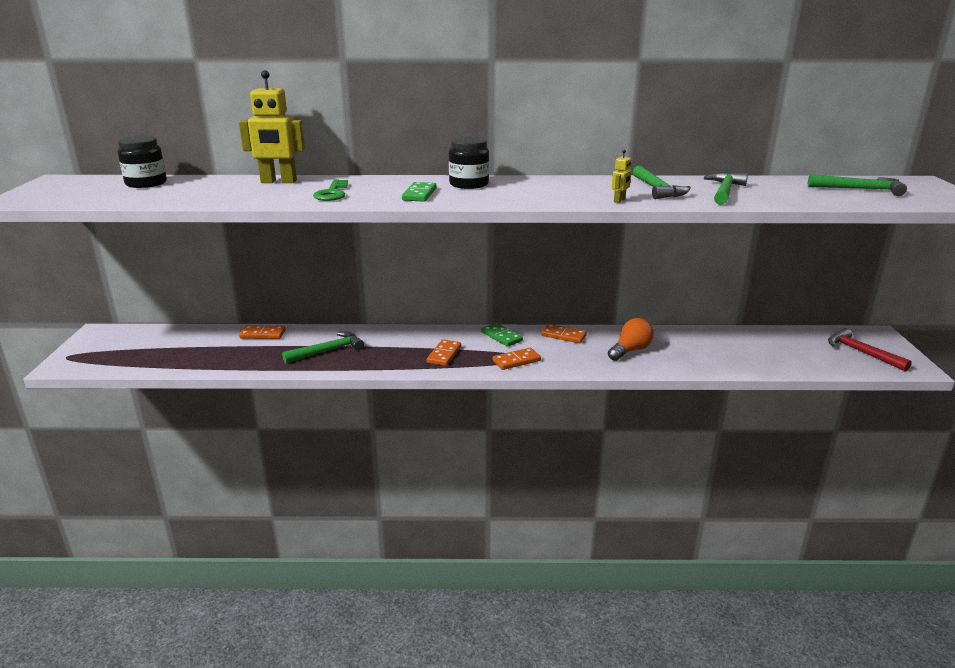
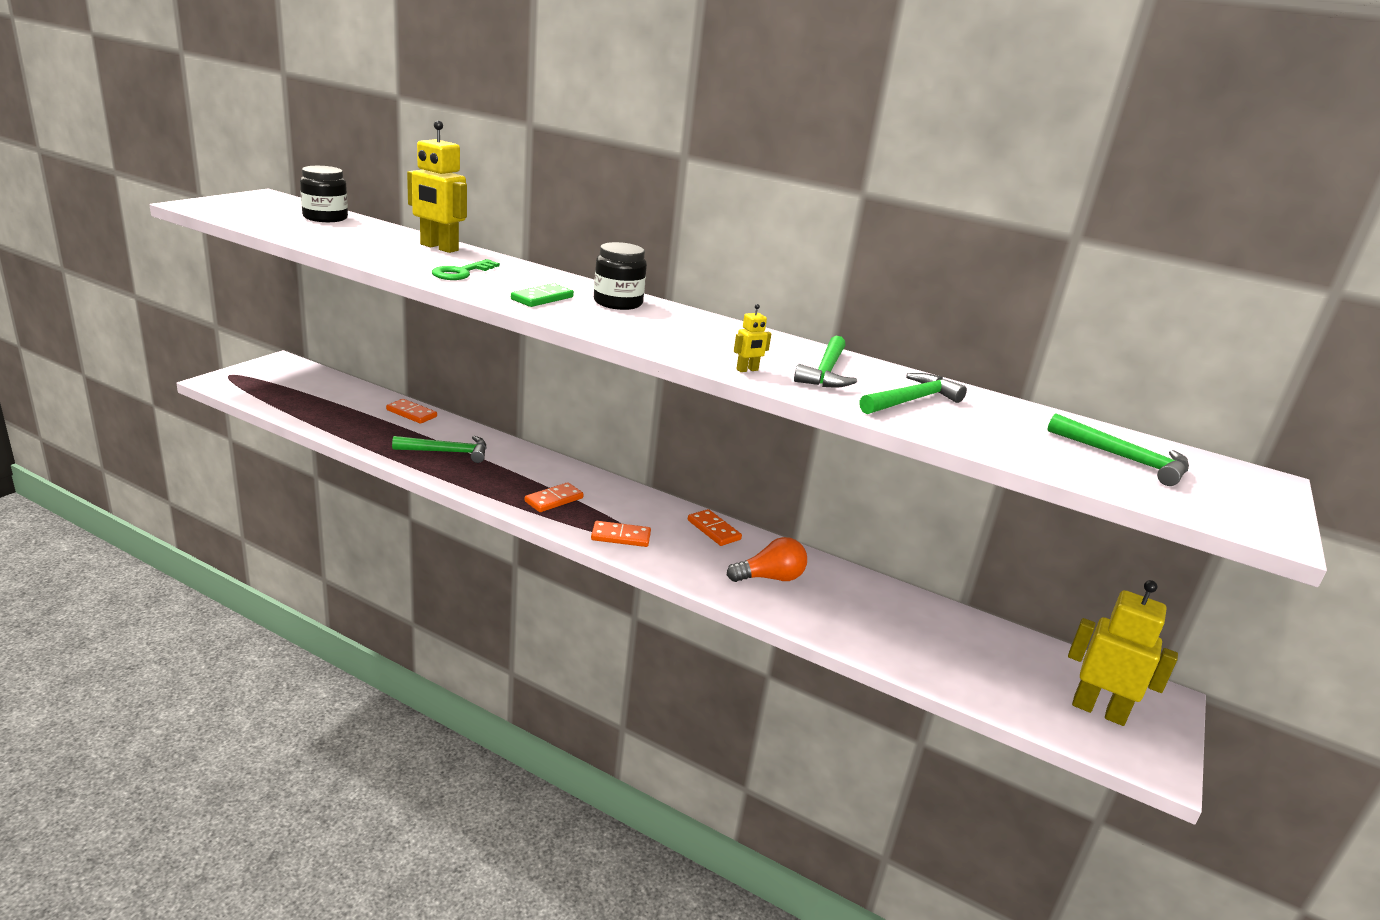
camera: 25 degrees right, 0 degrees up
(501, 336) = (641, 504): green domino -> none
(862, 352) = (1098, 710): red hammer -> yellow robot

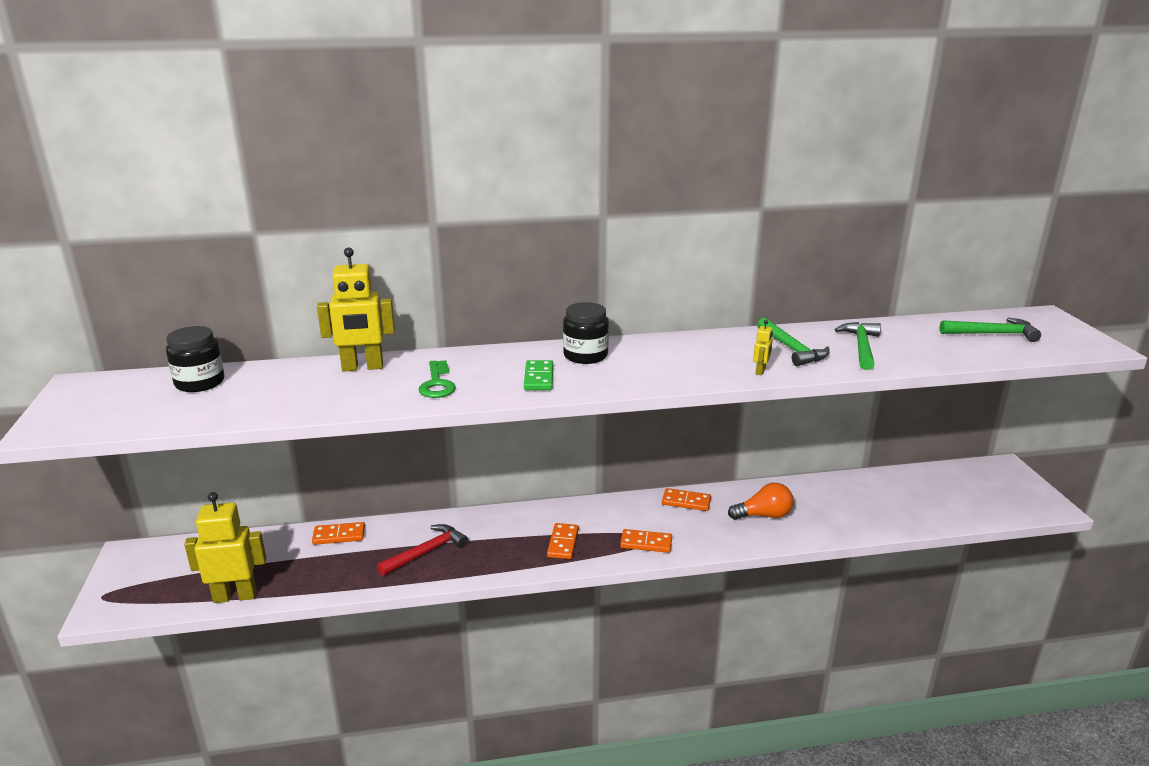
camera: 35 degrees left, 0 degrees up
(447, 452) = (426, 552): green hammer -> red hammer
(621, 536) = (646, 543): orange domino -> orange domino turned 45 degrees clockwise
(770, 578) = (764, 515): orange light bulb -> orange light bulb turned 45 degrees clockwise
(1098, 710) = (996, 493): yellow robot -> yellow robot (235, 596)

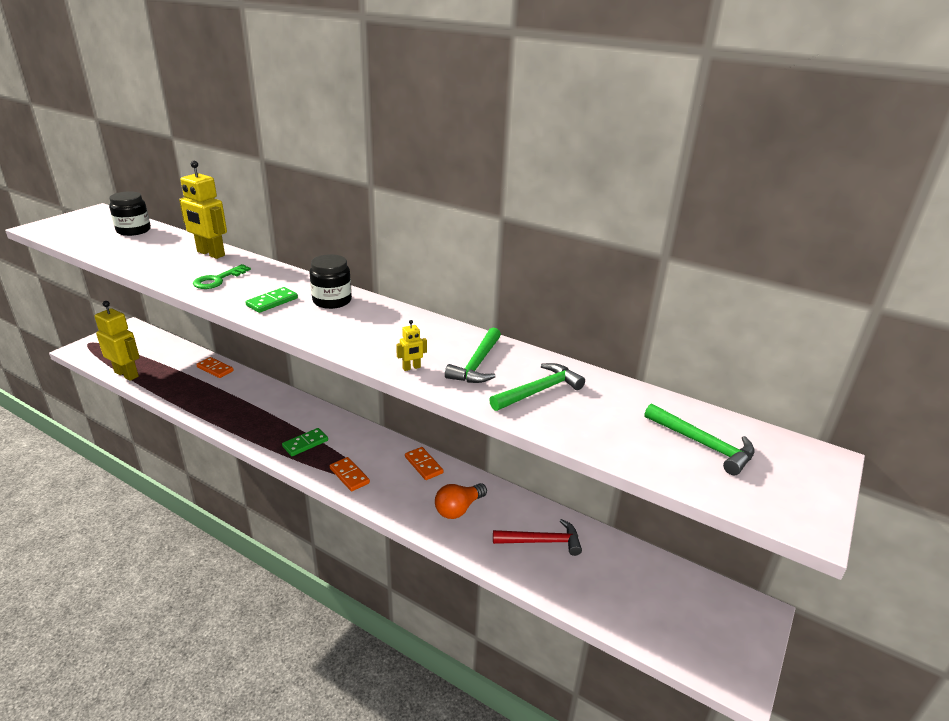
camera: 40 degrees right, 5 degrees up
(426, 552) = (234, 403): red hammer -> red hammer (541, 541)
(563, 543) = (305, 444): orange domino -> green domino
(764, 515) = (458, 509): orange light bulb -> orange light bulb turned 105 degrees clockwise

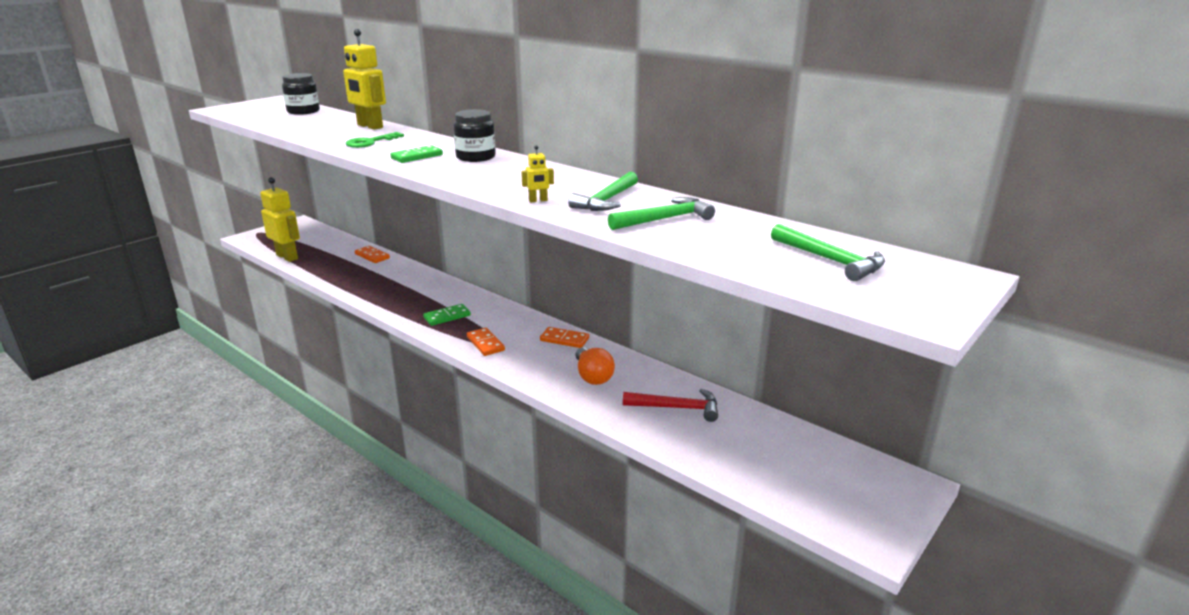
camera: 10 degrees right, 5 degrees down
(423, 465) = (564, 339): orange domino -> orange domino turned 45 degrees counterclockwise
(458, 509) = (592, 376): orange light bulb -> orange light bulb turned 75 degrees counterclockwise

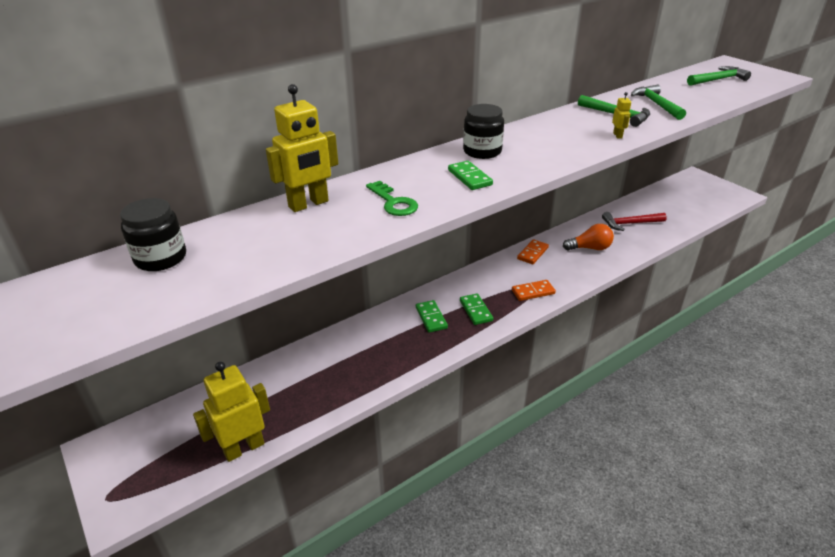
camera: 75 degrees left, 10 degrees up
(372, 256) = (292, 363): orange domino -> none
(433, 298) = (431, 318): none -> green domino
(676, 408) = (630, 224): red hammer -> red hammer turned 120 degrees counterclockwise

